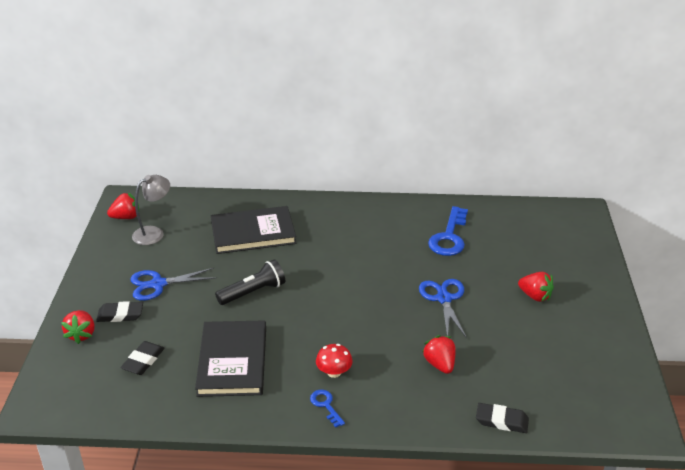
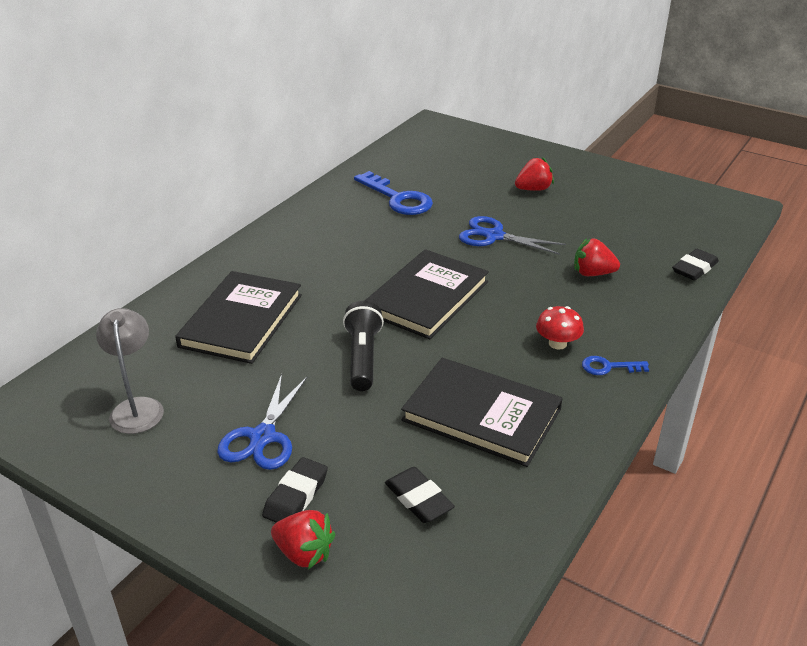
camera: 60 degrees left, 0 degrees up
(126, 217) = (62, 425): red strawberry -> none
(338, 295) = (427, 297): none -> black book

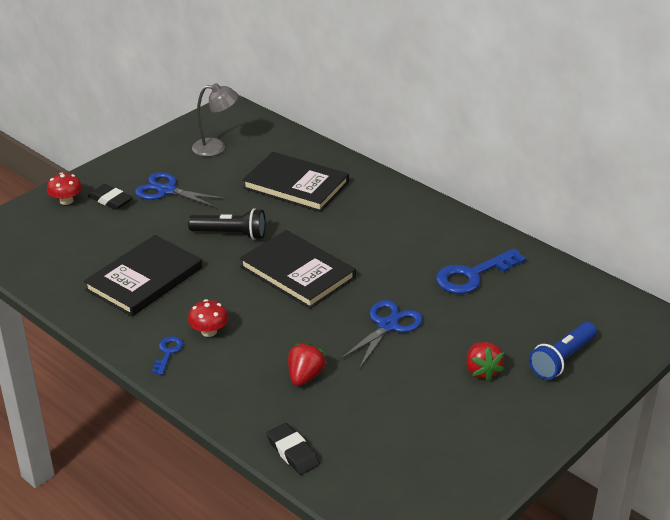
camera: 100 degrees right, 0 degrees up
(304, 553) = (66, 201): red strawberry -> red mushroom
(418, 499) = (83, 243): black eraser -> none
(500, 158) = (562, 360): none -> blue flashlight

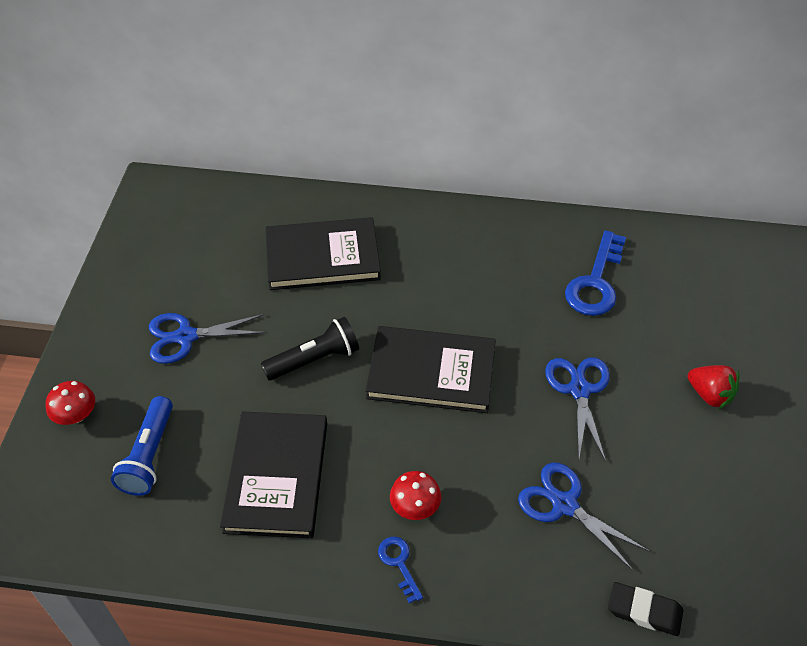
camera: 35 degrees left, 15 degrees up
(110, 200) = (131, 385): black eraser -> none
(216, 148) = (187, 248): grey lamp -> none
(305, 376) = (564, 505): red strawberry -> blue scissors
(562, 360) = (759, 339): blue flashlight -> blue flashlight (149, 455)

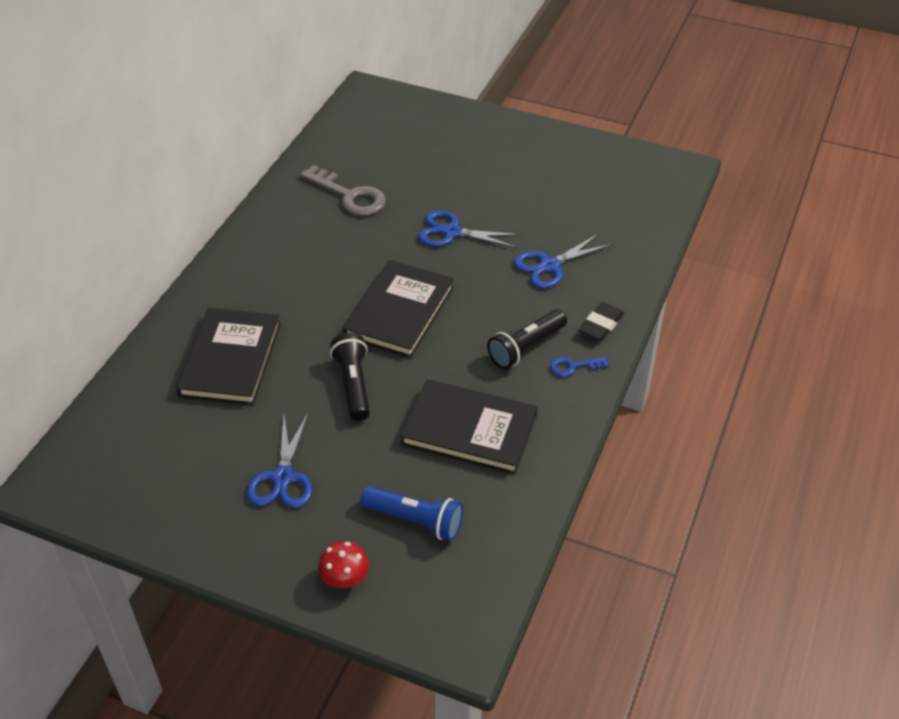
camera: 75 degrees left, 5 degrees down
(415, 506) = (526, 347): red mushroom -> black flashlight
(595, 282) = (349, 196): blue key -> grey key
(644, 611) = (642, 249): black eraser -> black eraser (601, 325)
(709, 395) = (482, 169): red strawberry -> none

